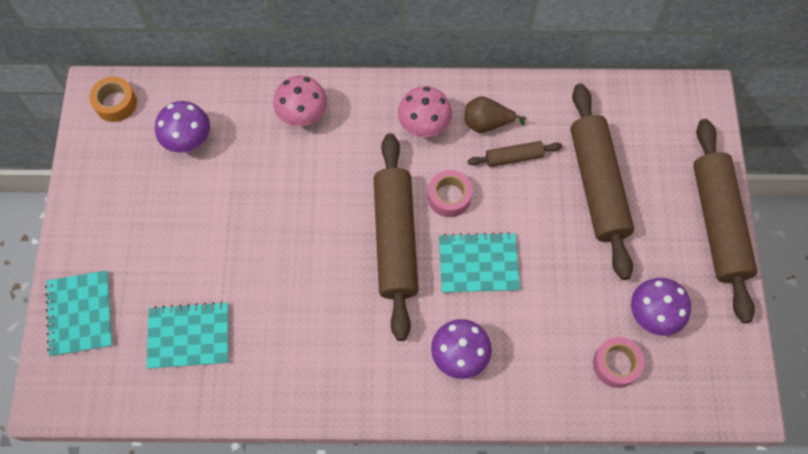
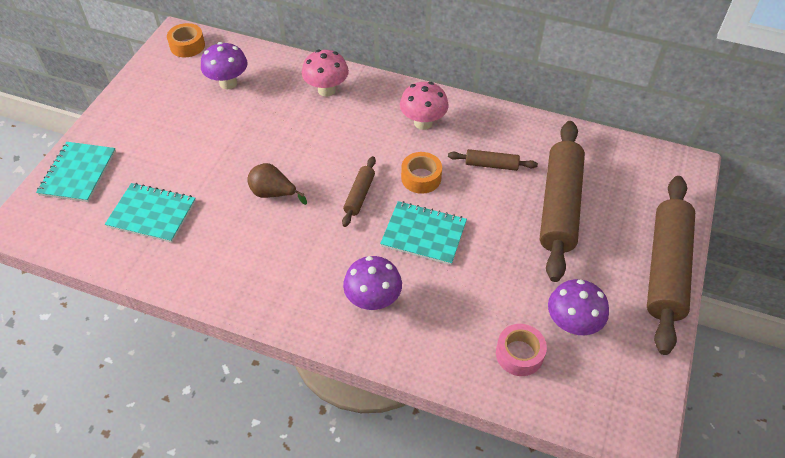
camera: 20 degrees right, 15 degrees down
(395, 239) = (359, 195): brown rolling pin -> brown rolling pin, size x0.46
(449, 197) = (421, 178): pink tape -> orange tape
(487, 123) = (478, 135): brown pear -> brown pear (273, 193)

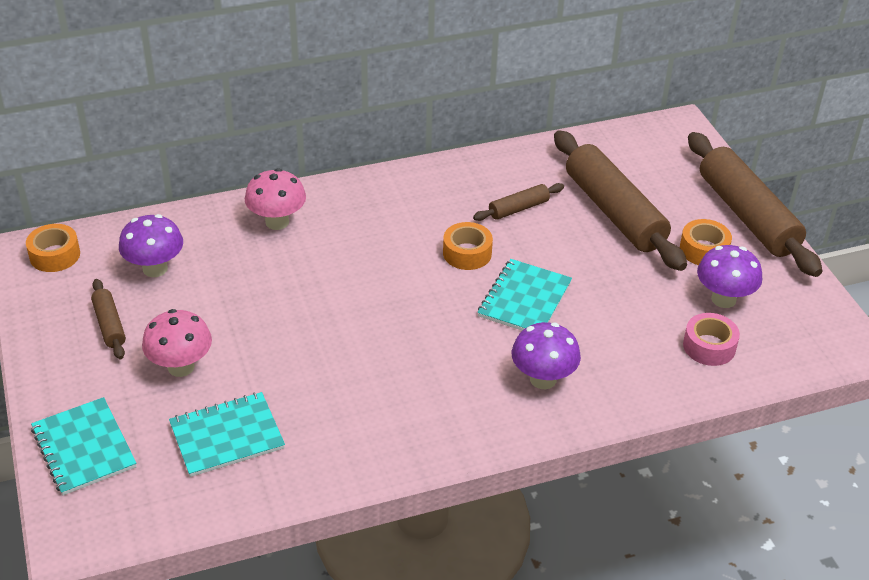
camera: 40 degrees left, 10 degrees down
(273, 193) = (337, 345): brown pear -> none
(359, 195) = (426, 299): brown rolling pin -> brown rolling pin (109, 325)
(423, 123) = (413, 204): pink mushroom -> pink mushroom (181, 367)
(423, 234) = (524, 299): turquoise notebook -> turquoise notebook turned 45 degrees counterclockwise
(598, 275) = (703, 250): none -> orange tape

